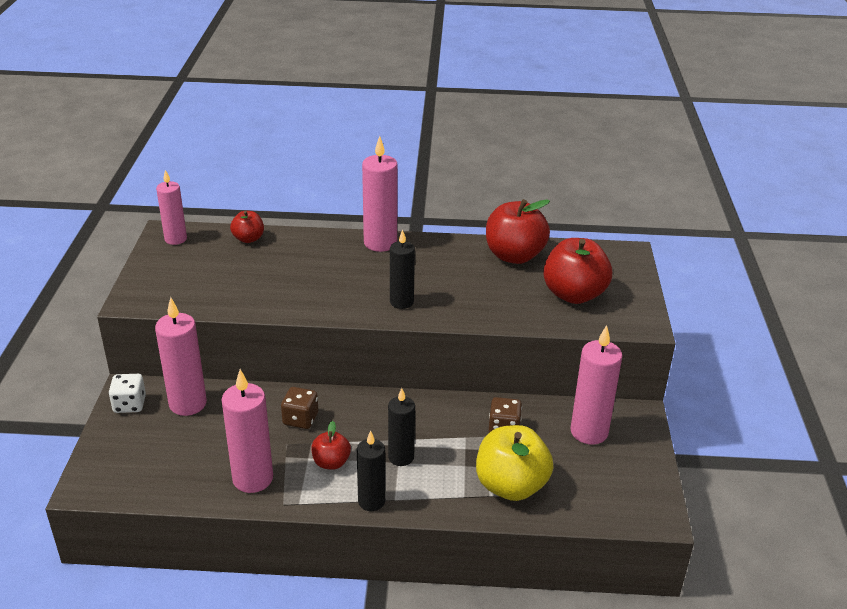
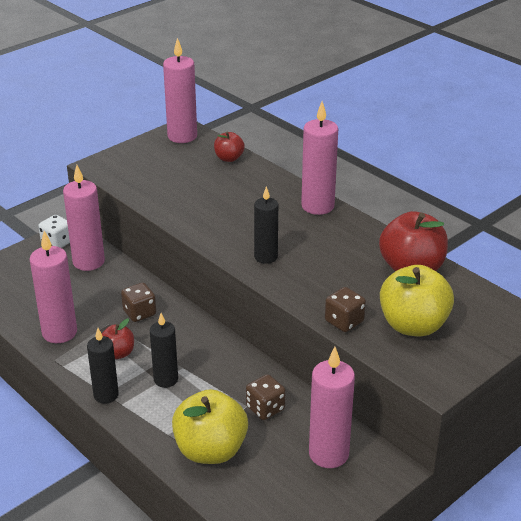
camera: 45 degrees right, 0 degrees up
(175, 239) = (182, 136): pink candle -> pink candle, size x1.51
(528, 318) = (344, 321): none -> brown dice
(574, 294) = (413, 325): red apple -> yellow apple

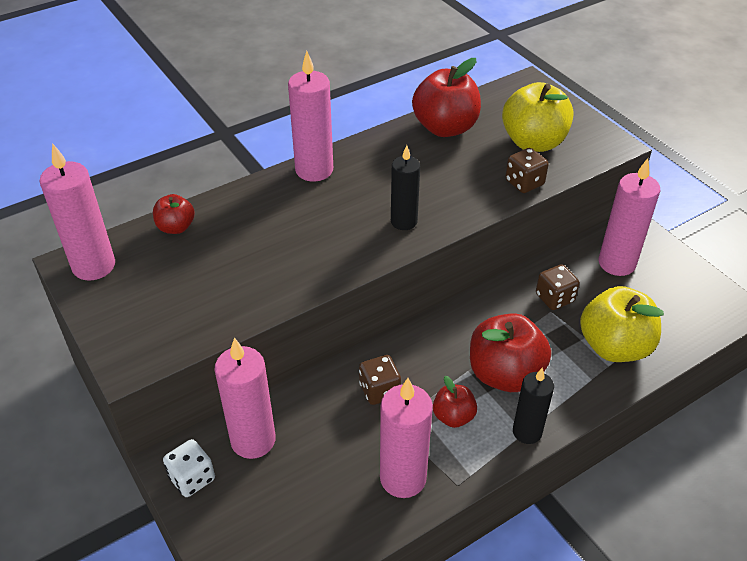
camera: 80 degrees left, 10 degrees up
(166, 379) = (504, 374): black candle -> red apple

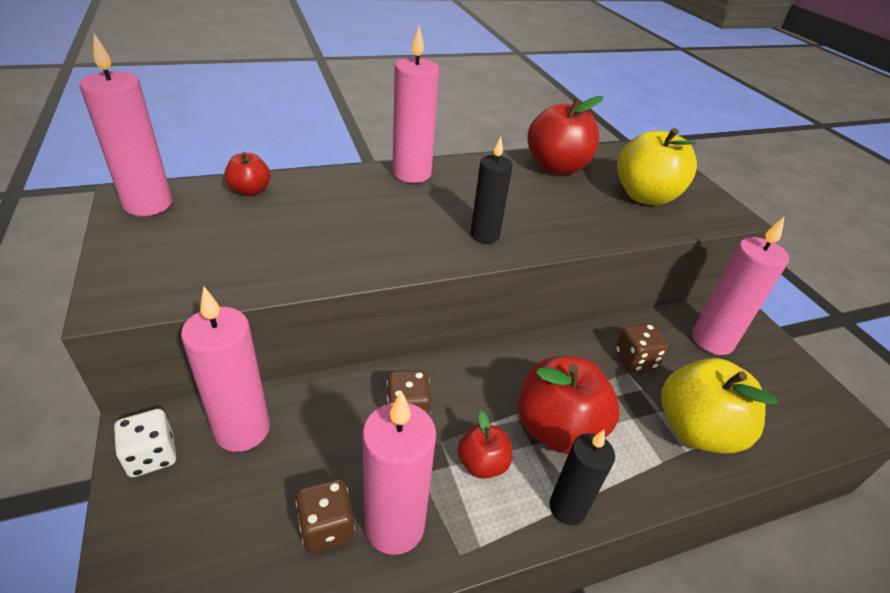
camera: 10 degrees right, 5 degrees down
(524, 183) = (627, 228): brown dice -> brown dice (326, 527)

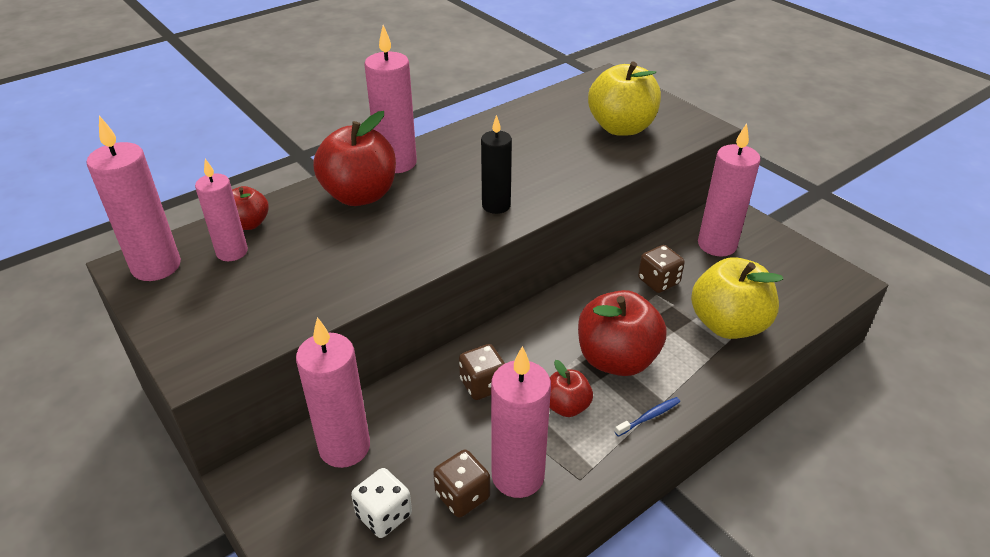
camera: 15 degrees left, 0 degrees up
(152, 456) = (275, 494): white dice -> white dice (384, 515)
(219, 210) = (232, 252): none -> pink candle
(556, 167) = (529, 119): red apple -> red apple (360, 195)
(567, 508) = (649, 417): black candle -> blue toothbrush

